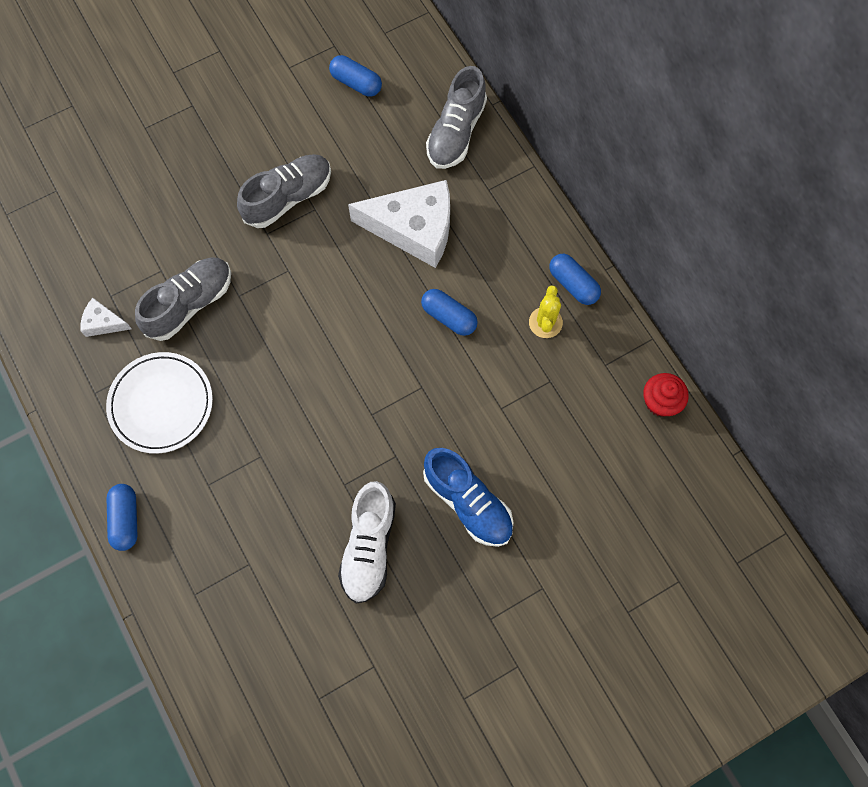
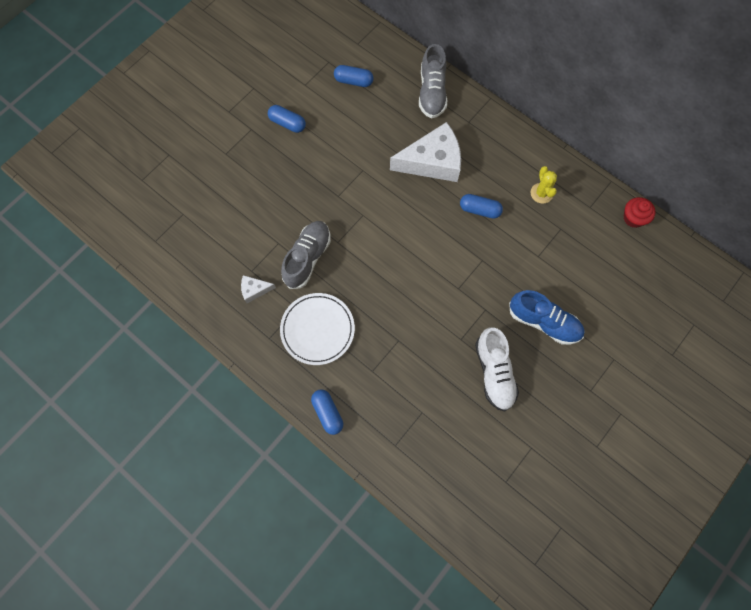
camera: 20 degrees left, 0 degrees up
(288, 197) = (342, 168): grey shoe -> none
(573, 284) = (548, 164): blue capsule -> blue capsule (287, 123)

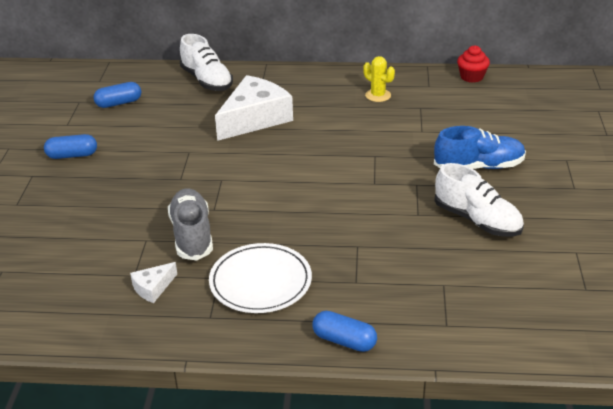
camera: 35 degrees left, 35 degrees down
(432, 92) = (207, 80): grey shoe -> white shoe
(479, 210) = (334, 127): blue capsule -> none

